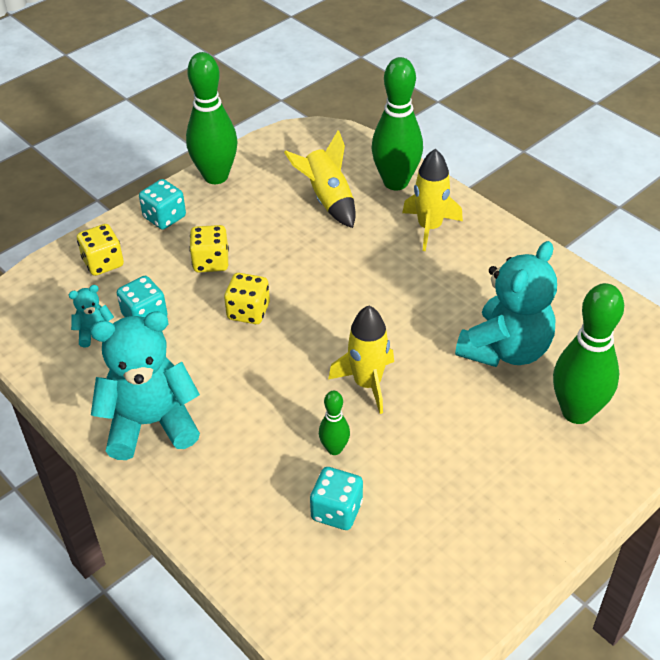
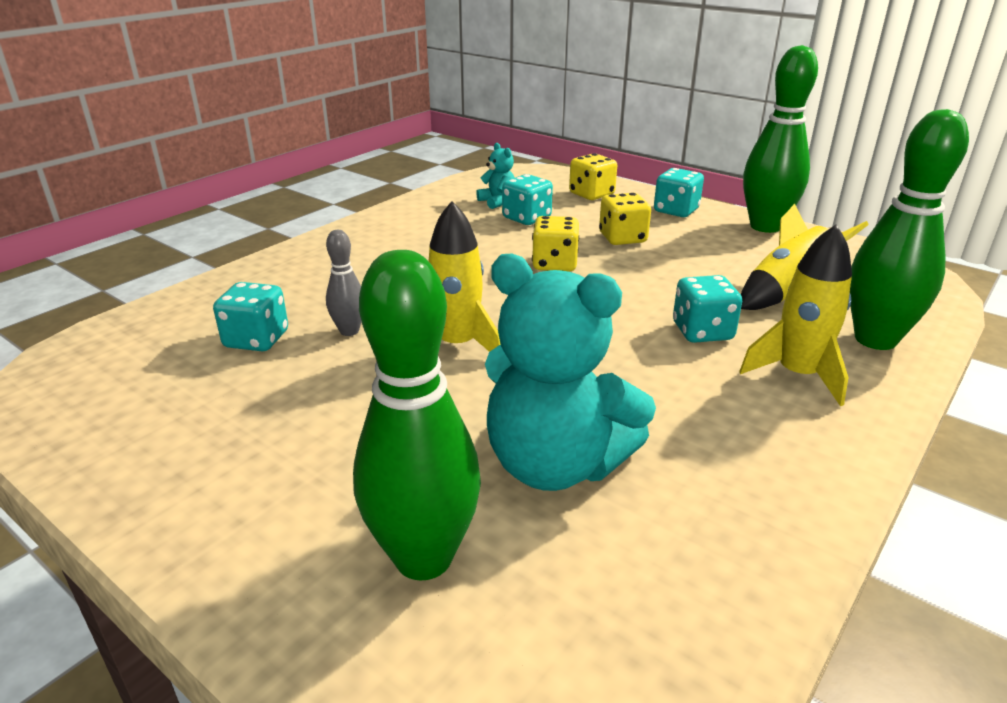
camera: 80 degrees right, 15 degrees down
(151, 423) = (386, 236): turquoise teddy bear -> none
(334, 449) = (349, 331): green bowling pin -> grey bowling pin
(372, 254) = (702, 331): none -> turquoise dice

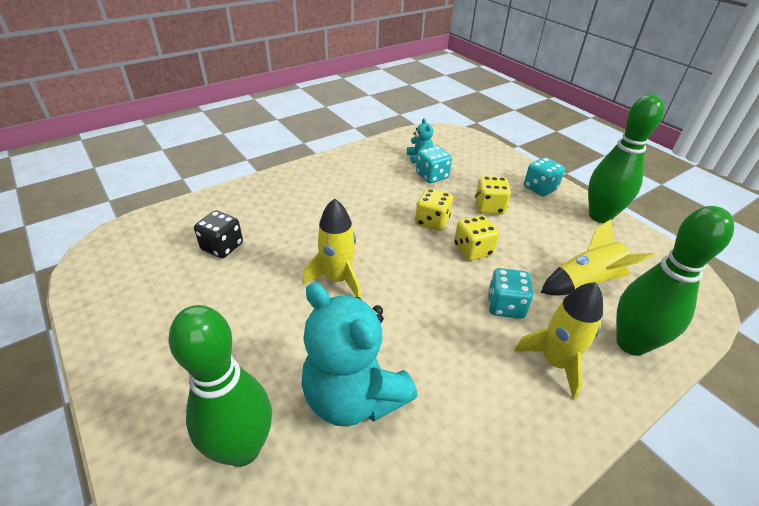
camera: 15 degrees right, 10 degrees up
(256, 339) = (222, 247): turquoise dice -> black dice
(349, 331) = (278, 252): grey bowling pin -> none
(591, 194) = (486, 162): yellow dice -> yellow dice (473, 250)

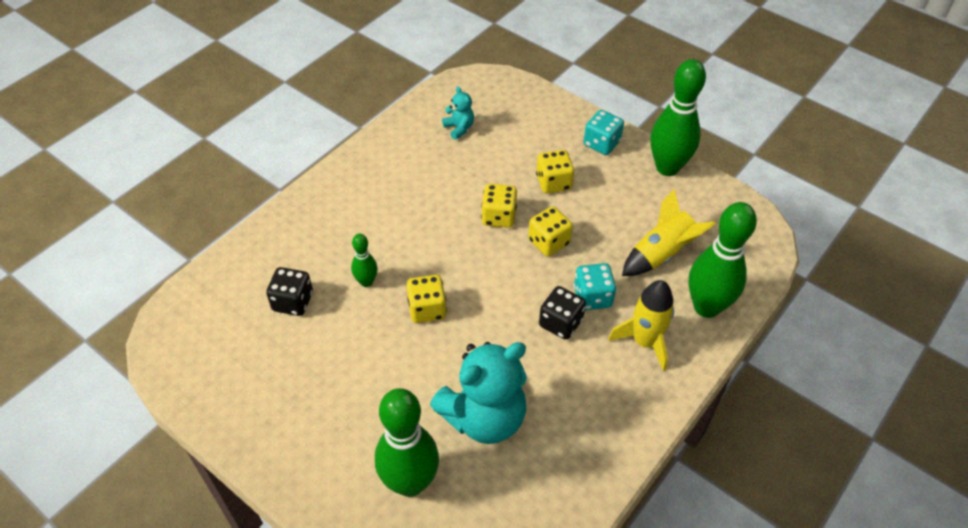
camera: 15 degrees left, 10 degrees up
(293, 245) = (366, 282): none -> green bowling pin
(338, 279) = (427, 309): yellow rocket -> yellow dice
(354, 397) = (484, 417): turquoise teddy bear -> turquoise teddy bear turned 60 degrees counterclockwise
(432, 176) = (481, 153): turquoise dice -> none
(466, 322) = (560, 323): none -> black dice

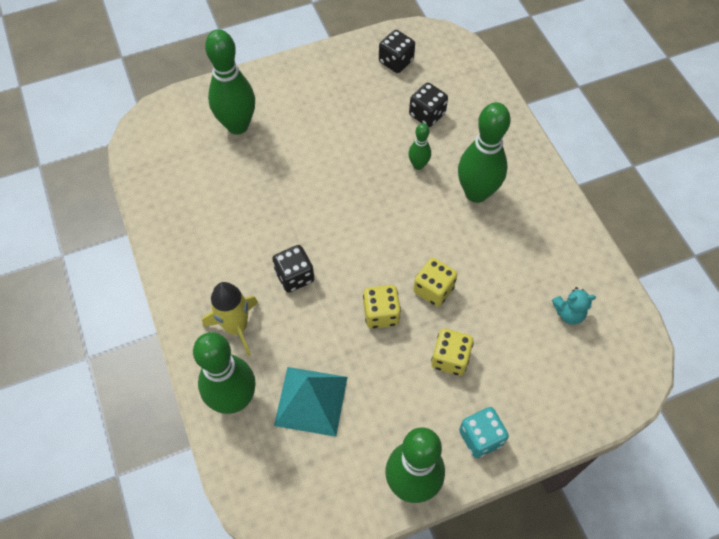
camera: 120 degrees right, 10 degrees up
(223, 364) = (396, 61): none -> black dice
(374, 225) = (476, 193): none -> green bowling pin
(427, 309) = (367, 193): yellow dice -> none
(484, 417) = (252, 186): turquoise teddy bear -> none
(592, 297) = (303, 314): turquoise dice -> none
(661, 254) = (311, 400): yellow rocket -> turquoise pyramid

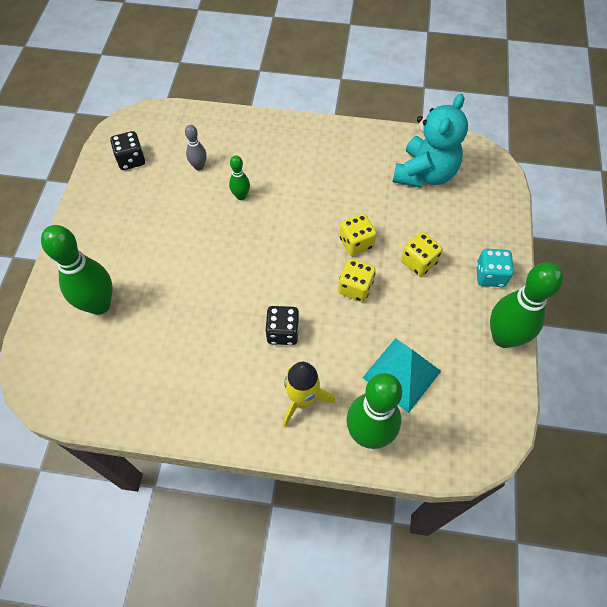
camera: 60 degrees left, 0 degrees up
(427, 114) = (199, 166): black dice -> grey bowling pin
(476, 193) = (292, 173): green bowling pin -> none
(568, 313) = (424, 174): turquoise teddy bear -> turquoise teddy bear, size x2.25

